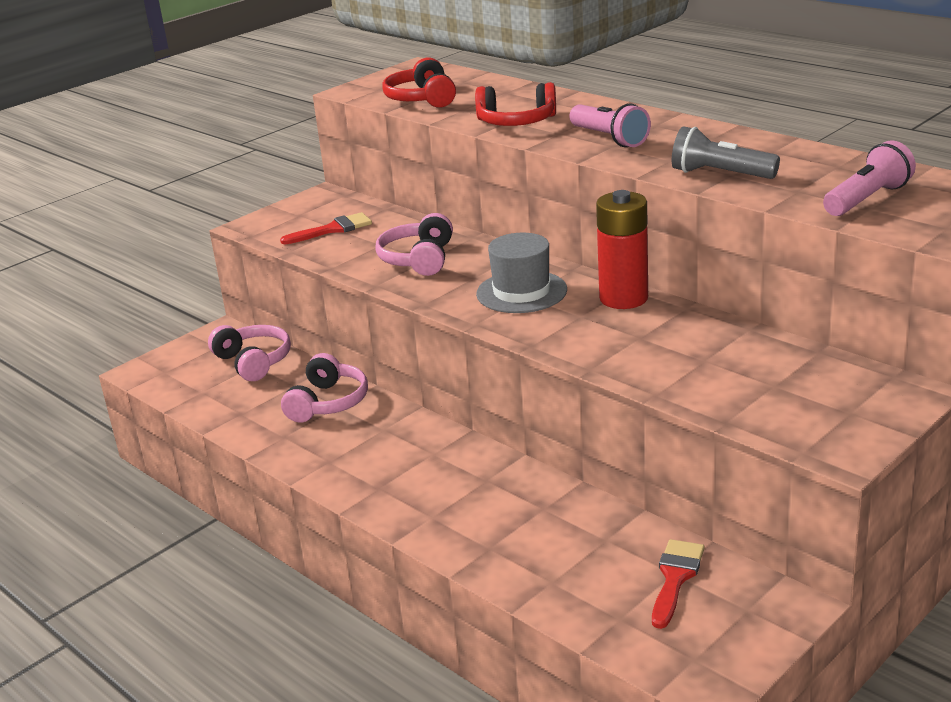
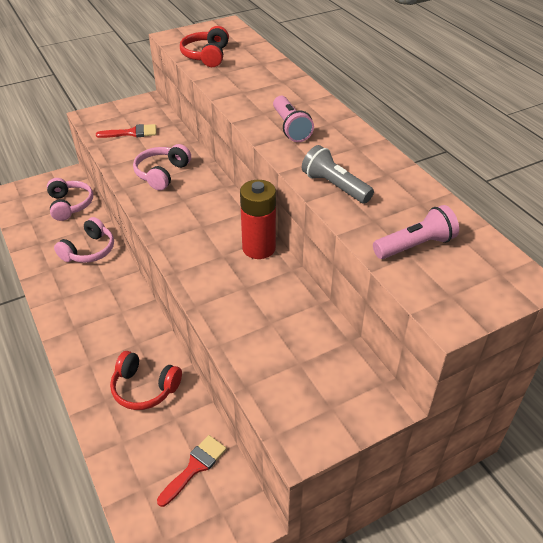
camera: 15 degrees right, 15 degrees up
(516, 122) = (245, 94): red headphones -> red headphones (144, 388)
(521, 292) = (202, 222): grey hat -> none

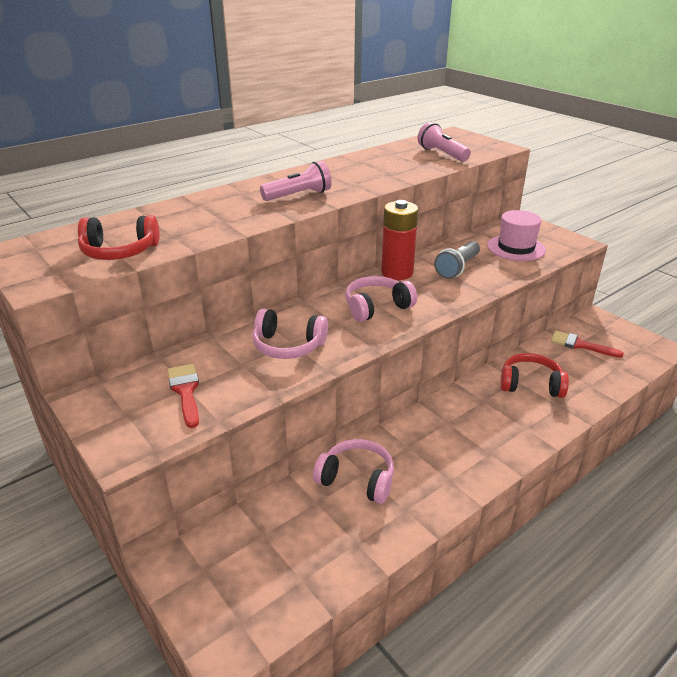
camera: 100 degrees left, 10 degrees down
(70, 205) = (256, 535): pink headphones -> pink headphones (376, 307)
(144, 388) = (530, 384): red headphones -> red headphones turned 90 degrees counterclockwise
(296, 365) = (516, 248): none -> pink hat
(335, 186) = (387, 176): grey flashlight -> grey flashlight (457, 268)

